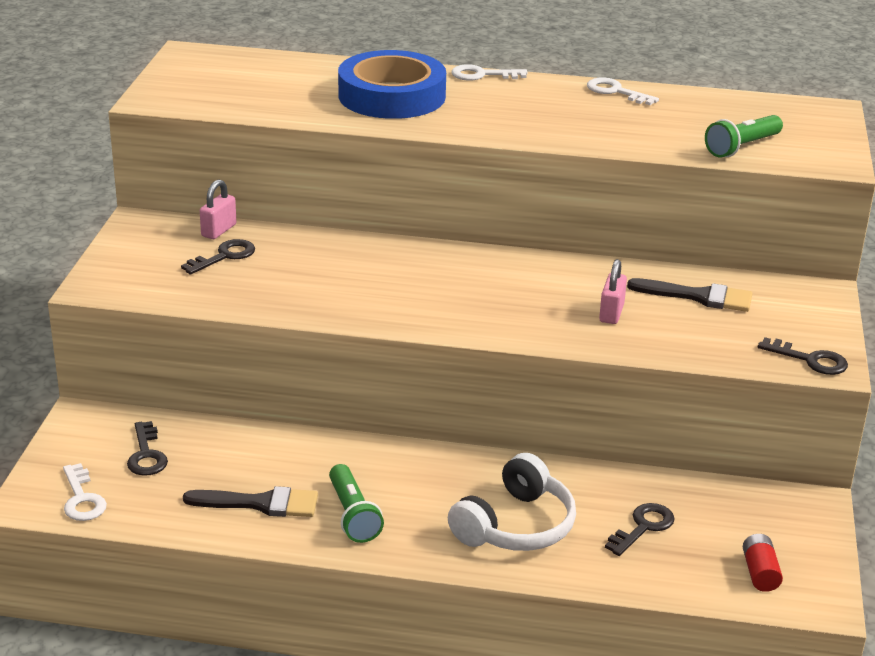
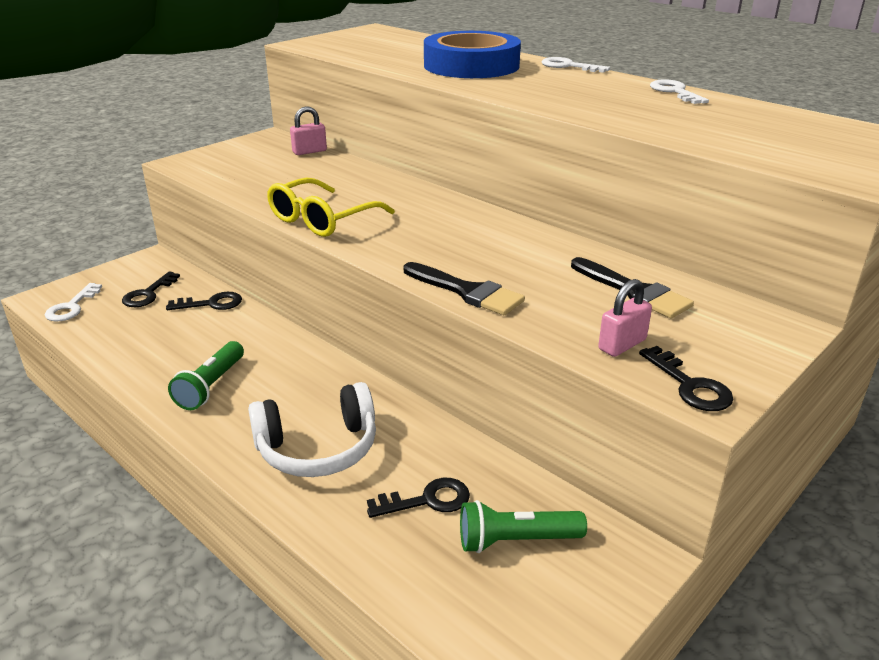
camera: 35 degrees right, 0 degrees up
(224, 256) = (287, 166): black key -> black key (211, 304)
(260, 503) = (165, 352): black brush -> black brush (467, 291)
(361, 309) = (322, 219): none -> yellow glasses
(611, 313) = (526, 280): pink padlock -> pink padlock (622, 345)
(742, 147) = (749, 146): green flashlight -> green flashlight (516, 540)
(760, 573) = (492, 606): red battery -> none

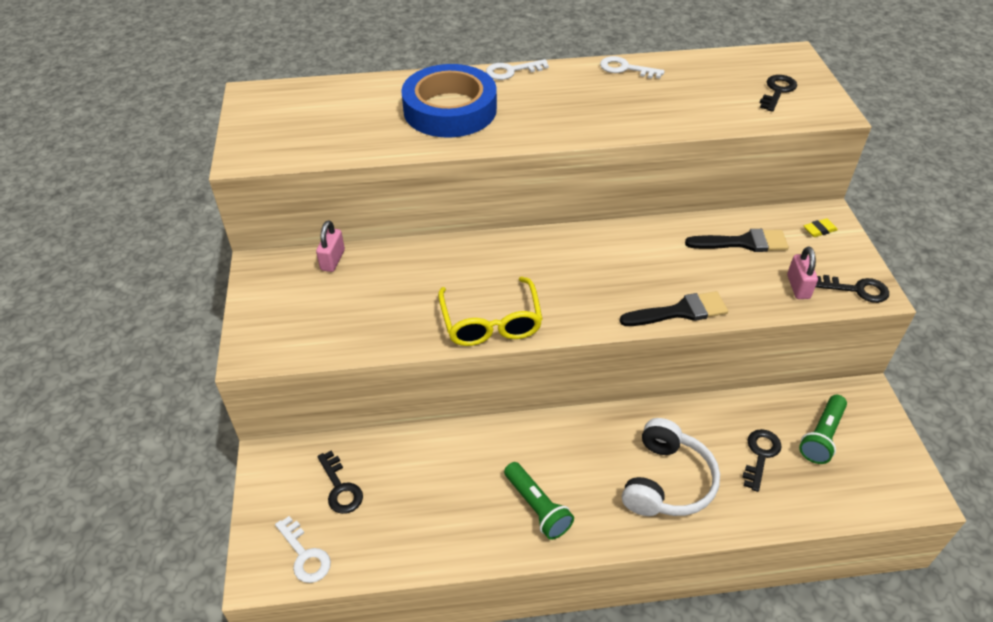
camera: 50 degrees left, 15 degrees up
(211, 304) = (405, 452): black key -> black key (777, 91)
(748, 329) = (819, 230): none -> yellow eraser

